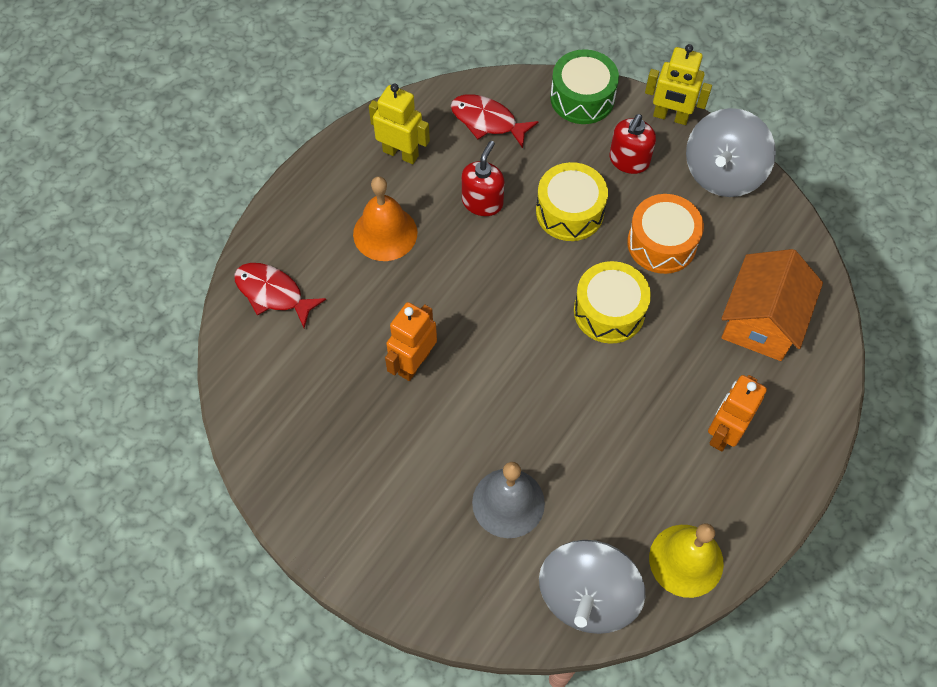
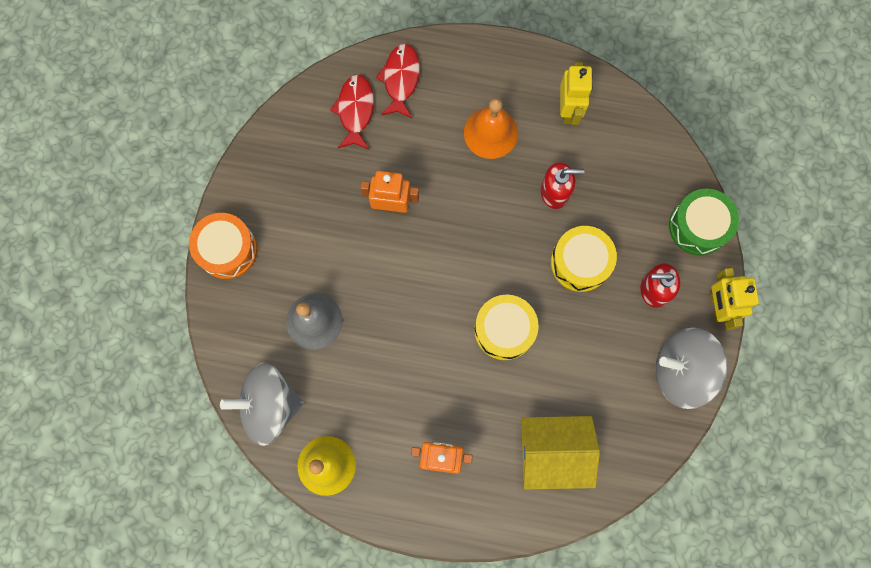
camera: 65 degrees right, 15 degrees up
(487, 121) = (634, 161): red fish -> red fish (355, 111)
(661, 243) = (587, 346): orange drum -> orange drum (227, 250)
(761, 321) = (553, 452): orange house -> yellow house

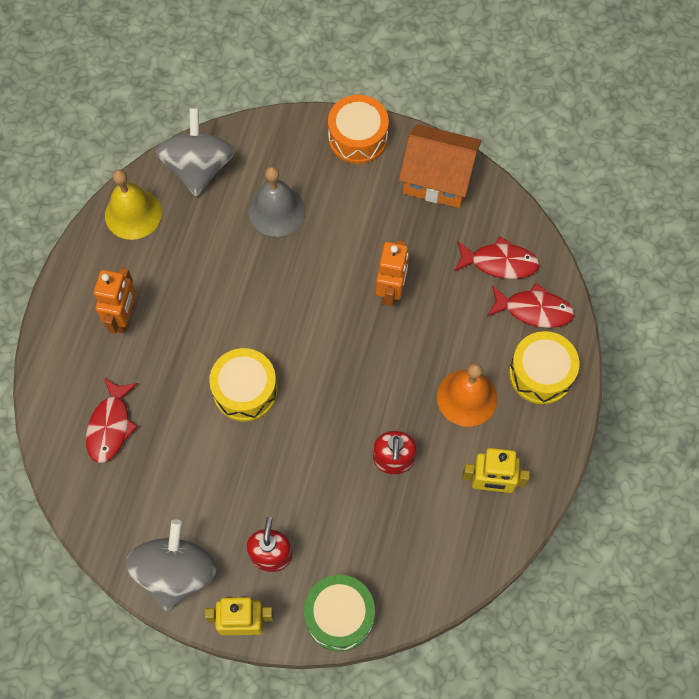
camera: 95 degrees right, 10 degrees down
(270, 171) = (437, 178): none -> orange house
(553, 452) = (110, 426): yellow house -> red fish
(580, 262) = (310, 477): yellow drum -> yellow drum (541, 373)

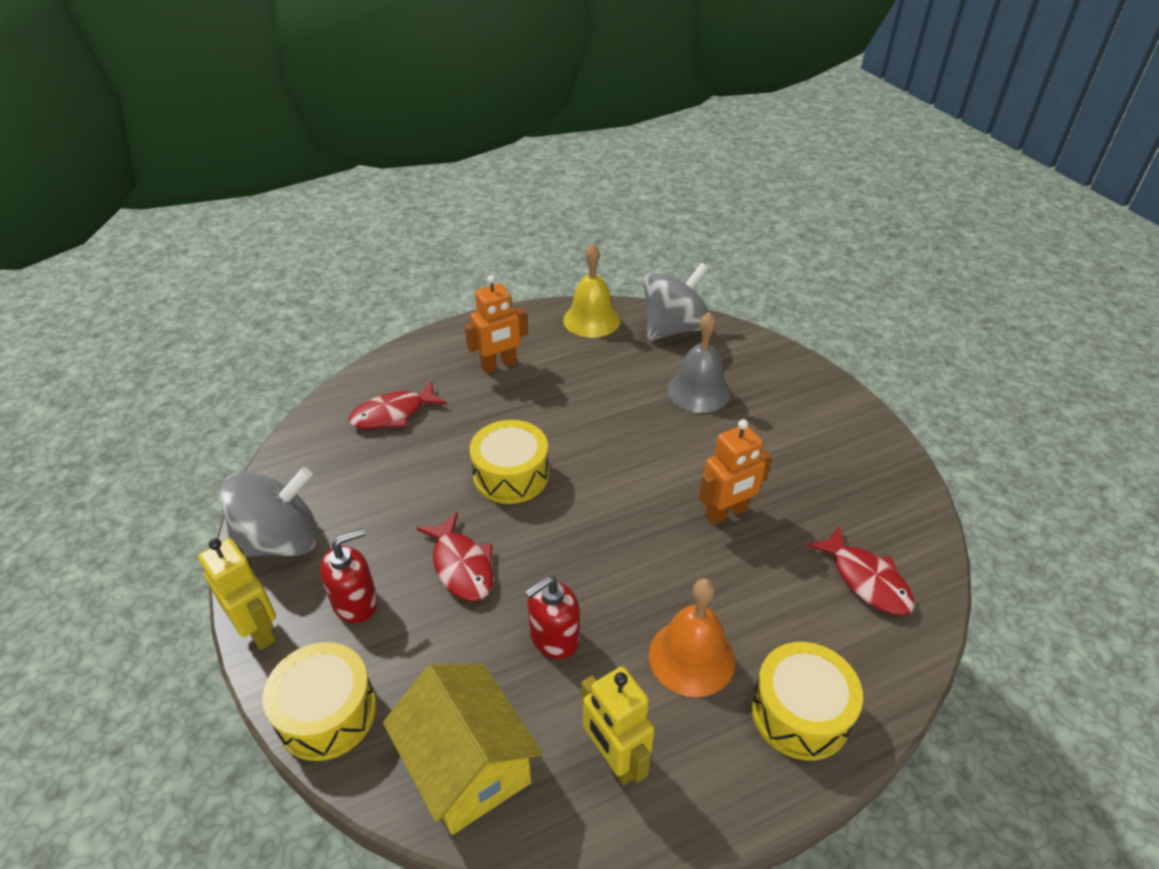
camera: 50 degrees right, 25 degrees down
(339, 616) = (327, 713): green drum -> yellow drum
(358, 137) = (831, 397): orange drum -> none
(434, 561) = (468, 766): none -> yellow house
(437, 178) = (875, 473): orange house -> none
(534, 310) = (859, 649): red fish -> red fish (461, 566)

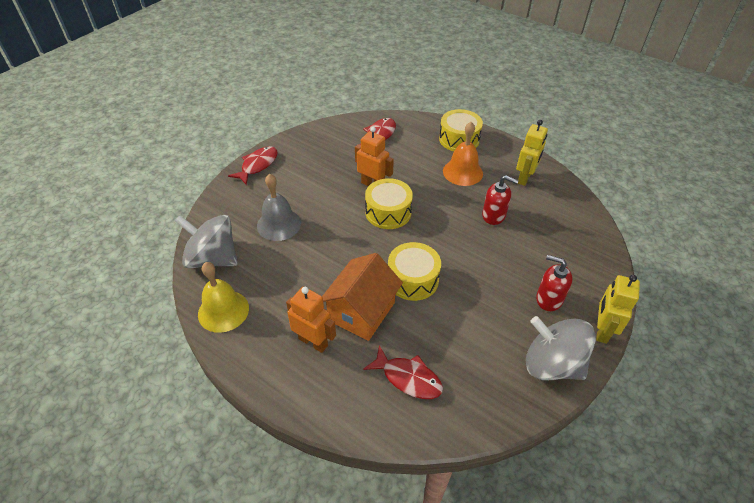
camera: 120 degrees left, 5 degrees up
(327, 713) = (602, 273): yellow drum -> yellow drum (388, 212)
(461, 566) = (489, 268): red fish -> red fish (257, 165)
(468, 766) = (570, 215): yellow house -> none
(504, 412) = (361, 311): none -> orange house

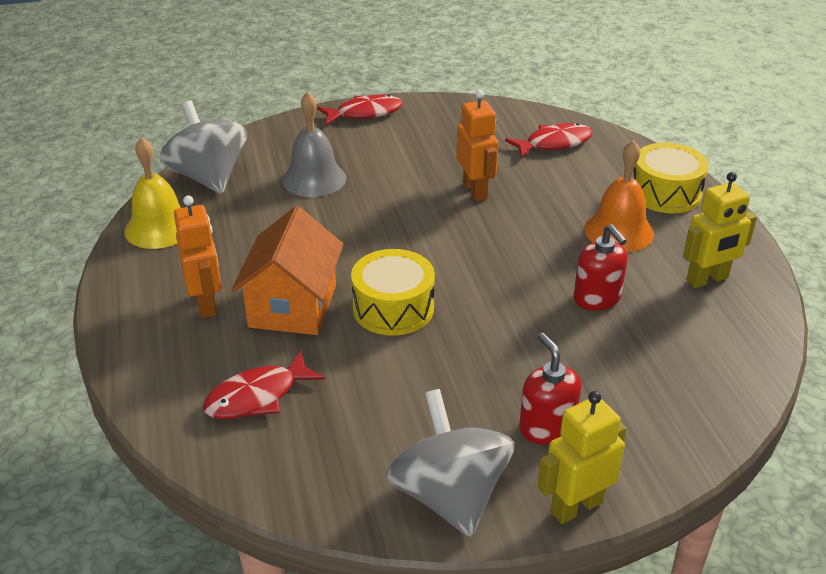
camera: 40 degrees right, 10 degrees down
(361, 311) = (293, 306): orange house -> orange house turned 60 degrees counterclockwise
(388, 212) = (456, 227): yellow drum -> none
(408, 378) = (257, 396): red fish -> red fish turned 75 degrees clockwise

